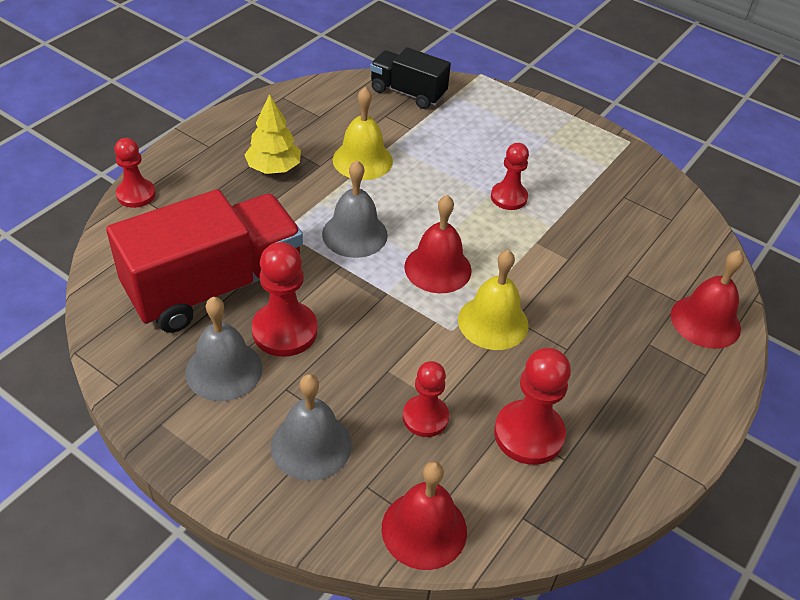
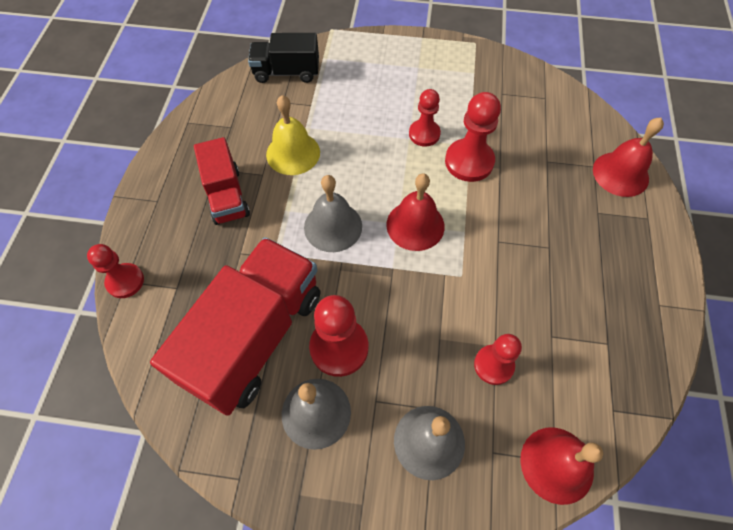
camera: 25 degrees left, 15 degrees up
(274, 168) = (226, 195): yellow tree -> red truck
(493, 322) = (485, 252): yellow bell -> none
(528, 434) = (571, 336): red pawn -> red pawn (469, 162)

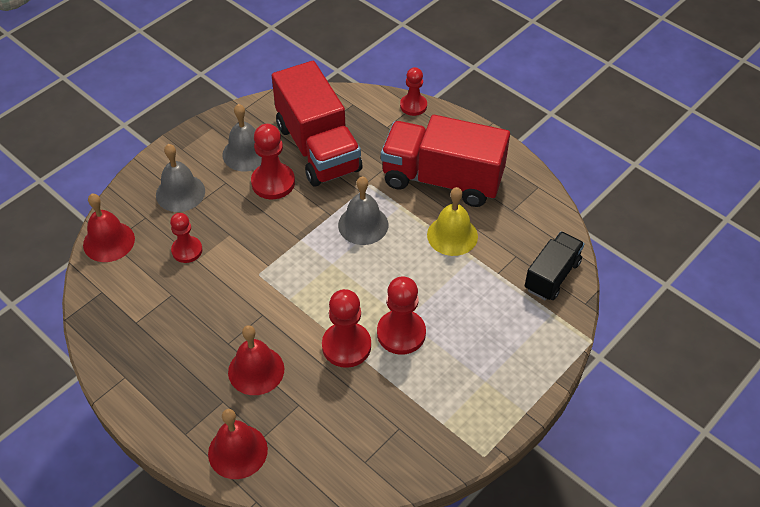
camera: 125 degrees right, 10 degrees down
(226, 195) = (442, 179): red truck -> red truck, size x1.80
(415, 225) = (321, 272): red bell -> red bell (256, 370)
(424, 134) = (401, 333): red pawn -> red pawn, size x1.51

